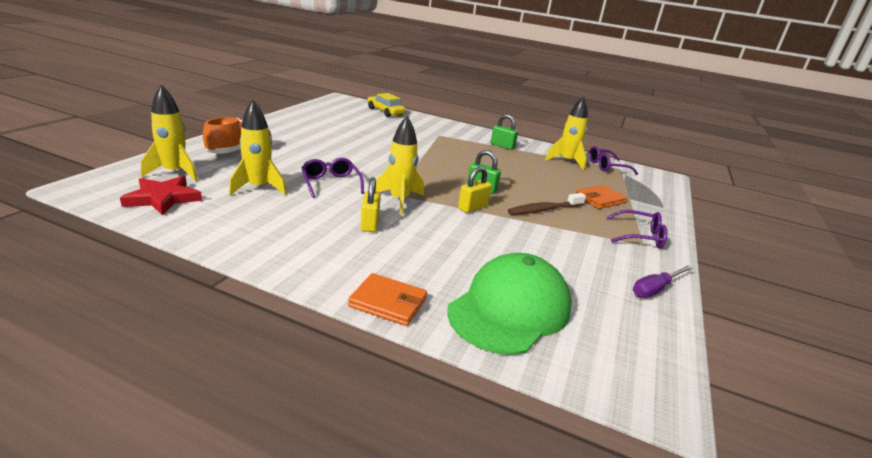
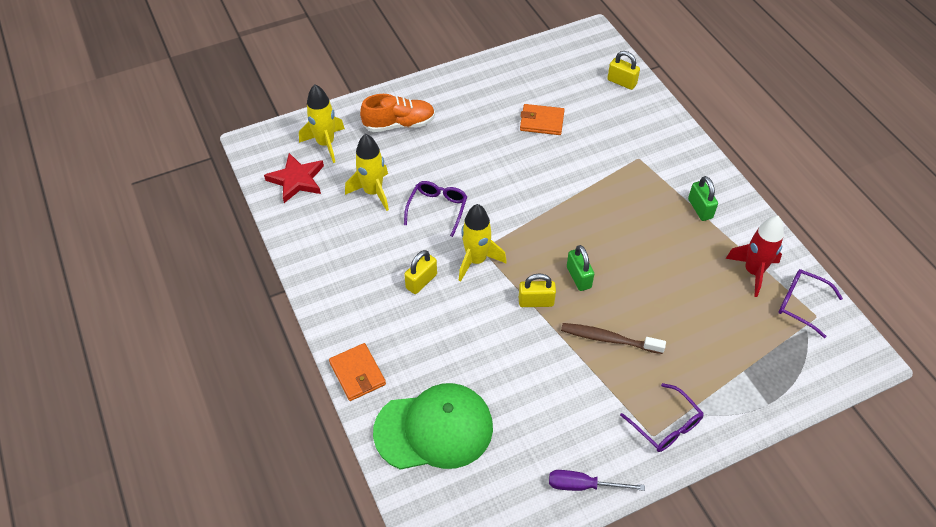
camera: 45 degrees right, 25 degrees up
(385, 112) = (621, 82): yellow car -> yellow padlock
(566, 161) = (753, 272): yellow rocket -> red rocket
(599, 199) = (700, 354): orange wallet -> orange wallet (542, 121)

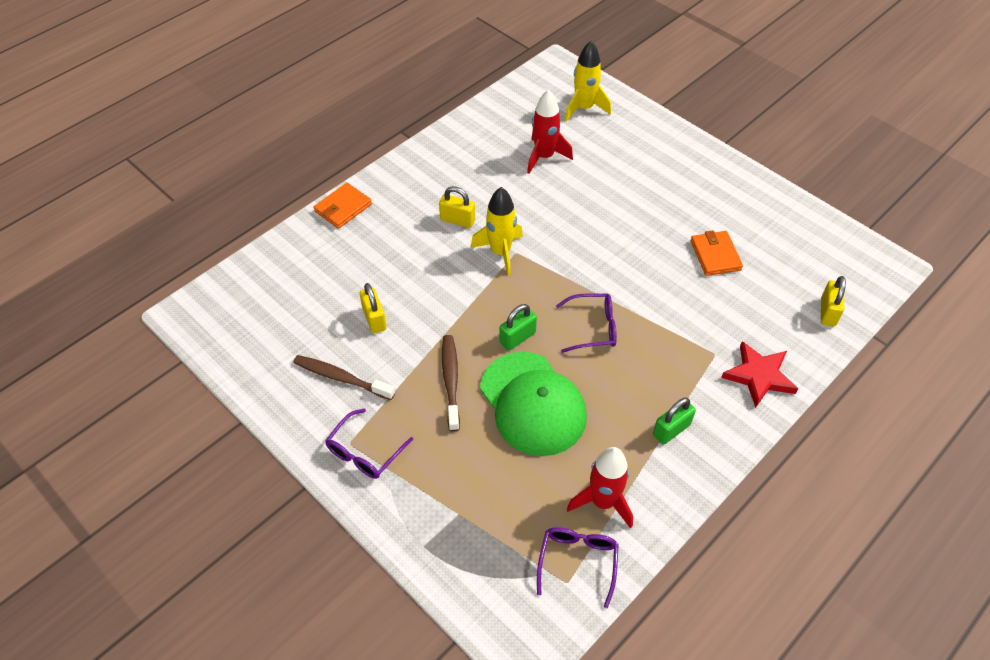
camera: 70 degrees right, 0 degrees up
(297, 180) = (531, 104): red star -> red star (759, 376)
(373, 192) = (544, 157): yellow rocket -> red rocket
(399, 124) = (640, 149): orange shoe -> none
(434, 429) = (305, 274): green cap -> green cap (532, 403)
(437, 209) = (548, 207): purple glasses -> purple glasses (593, 328)
(536, 302) = (471, 310): yellow padlock -> yellow padlock (374, 319)
(577, 426) = (341, 378): none -> brown toothbrush
(583, 485) = (279, 397): purple screwdriver -> none

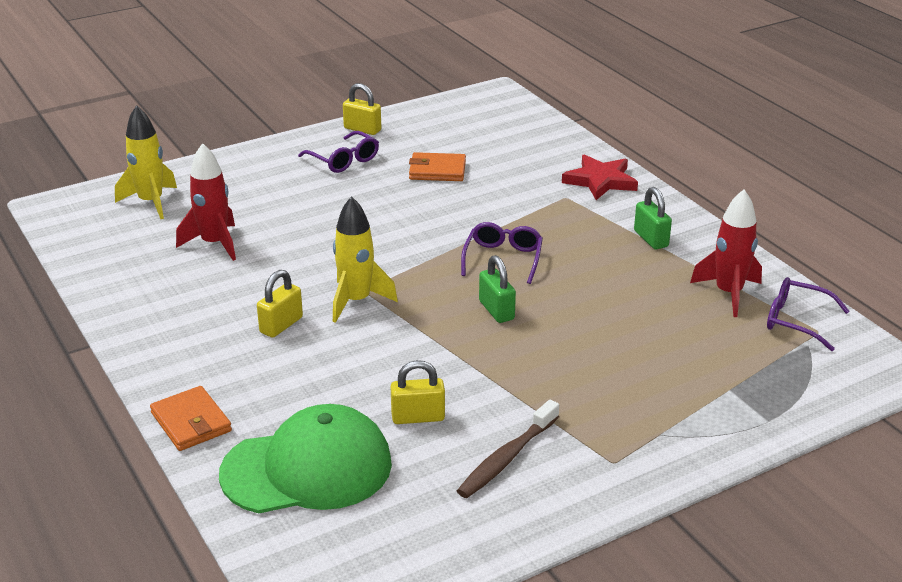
camera: 75 degrees left, 20 degrees down
(365, 452) = (630, 451): purple glasses -> purple glasses (344, 160)
(451, 380) = (542, 368): brown toothbrush -> none
(532, 403) = (594, 315): green cap -> green cap (307, 469)
(828, 312) = (537, 132): yellow padlock -> yellow padlock (362, 129)

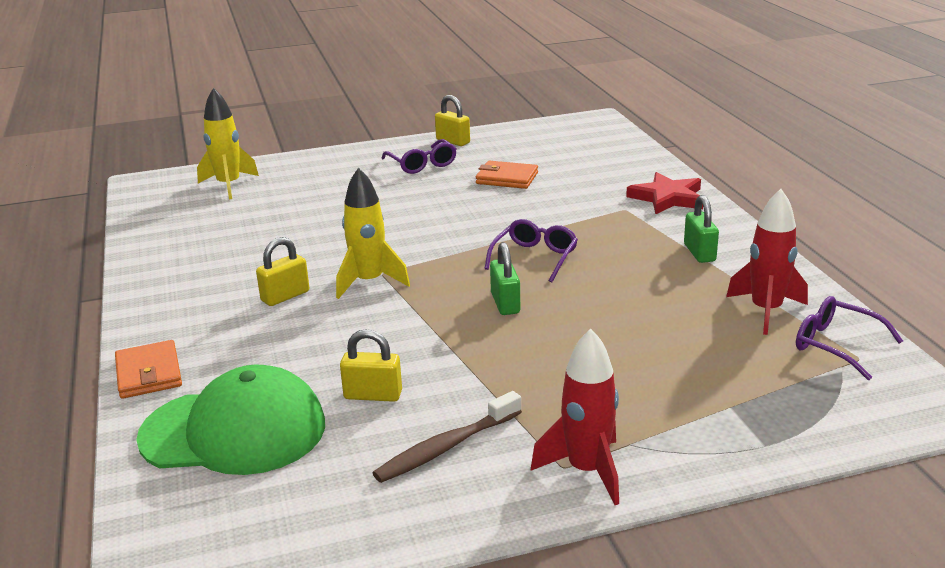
camera: 15 degrees right, 5 degrees down
(214, 244) = (264, 222): red rocket -> red rocket (587, 470)

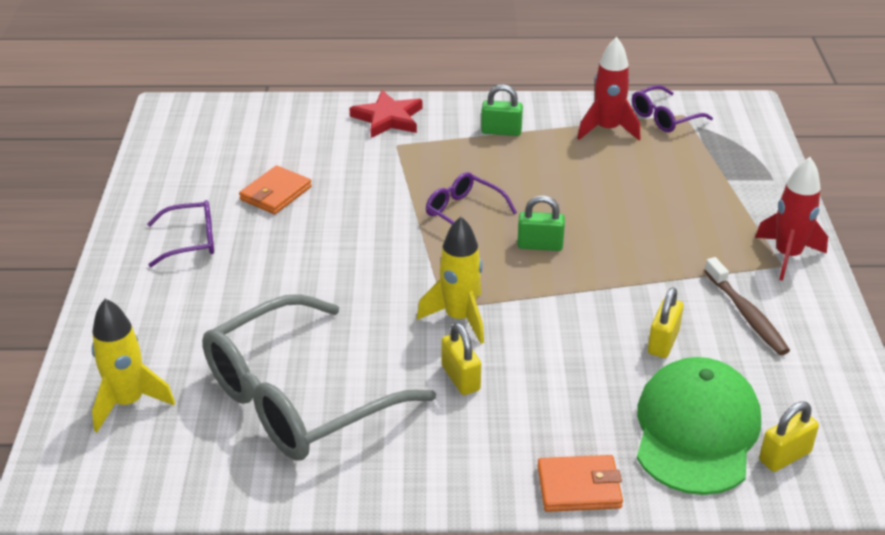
camera: 75 degrees left, 10 degrees up
(244, 237) = (298, 399): none -> grey glasses
(453, 141) = (141, 209): yellow padlock -> yellow padlock (785, 456)

